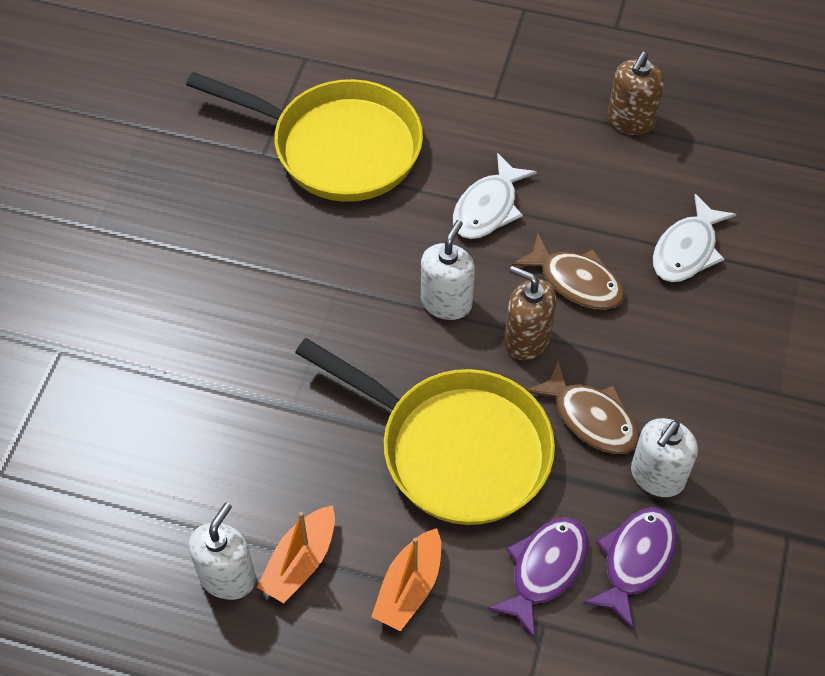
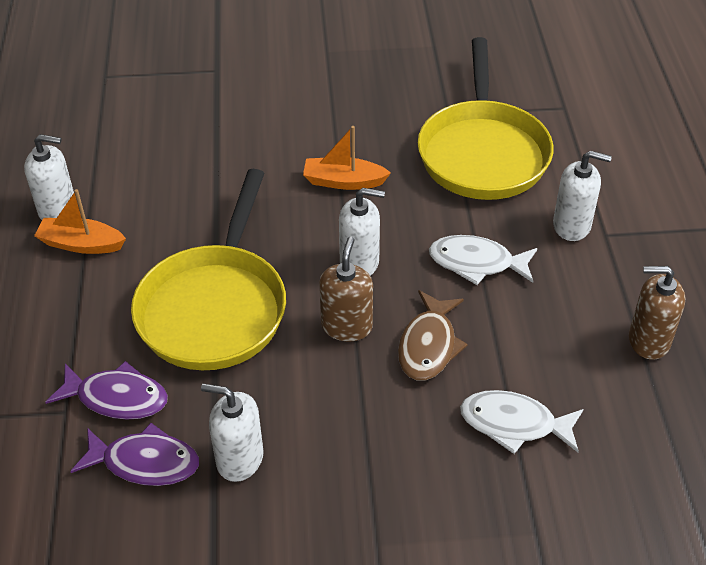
camera: 70 degrees right, 10 degrees down
(409, 587) = (76, 314): orange boat -> orange boat (343, 181)
(472, 117) = (572, 225): none -> white soap dispenser
(590, 418) = (283, 393): brown fish -> none

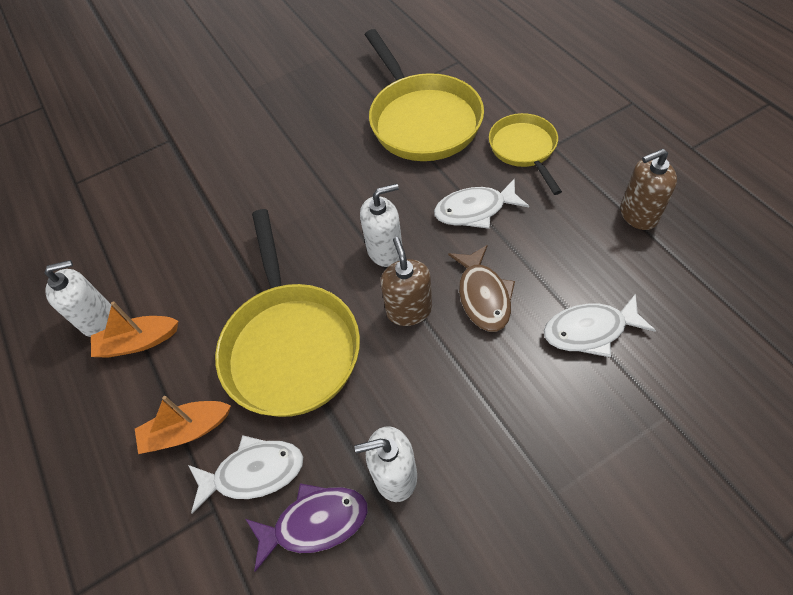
camera: 20 degrees left, 10 degrees up
(117, 398) = (253, 472): purple fish -> white fish
(343, 181) = (330, 188): orange boat -> orange boat (187, 431)
(572, 225) = (524, 149): white soap dispenser -> yellow pan

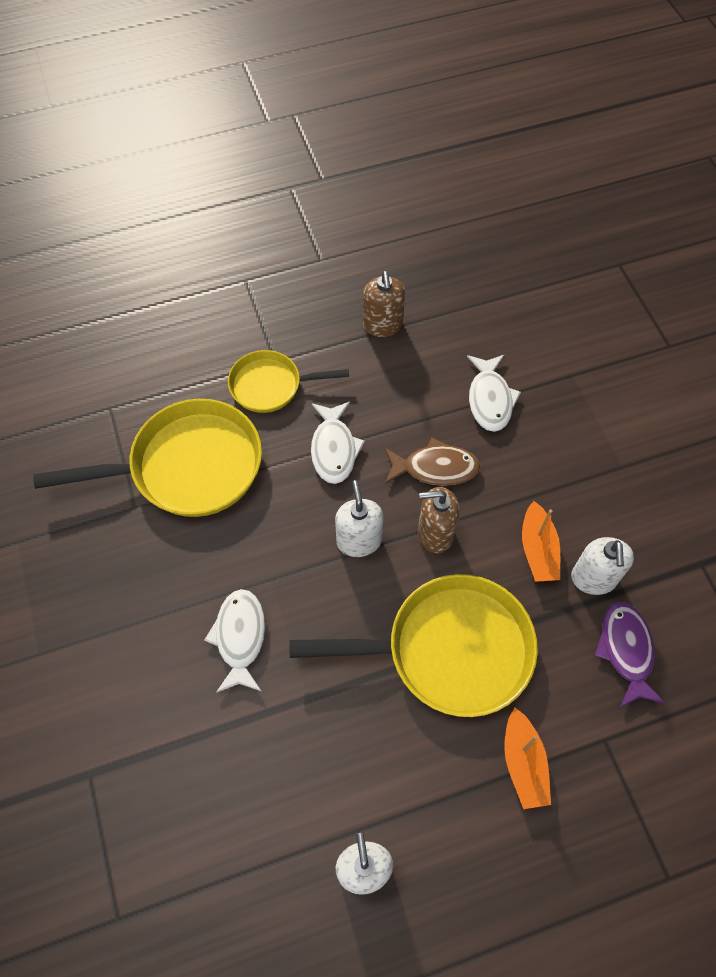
camera: 85 degrees left, 5 degrees up
(138, 342) = (407, 817): orange boat -> orange boat (538, 550)
(253, 472) = (575, 700): white fish -> white fish (240, 637)

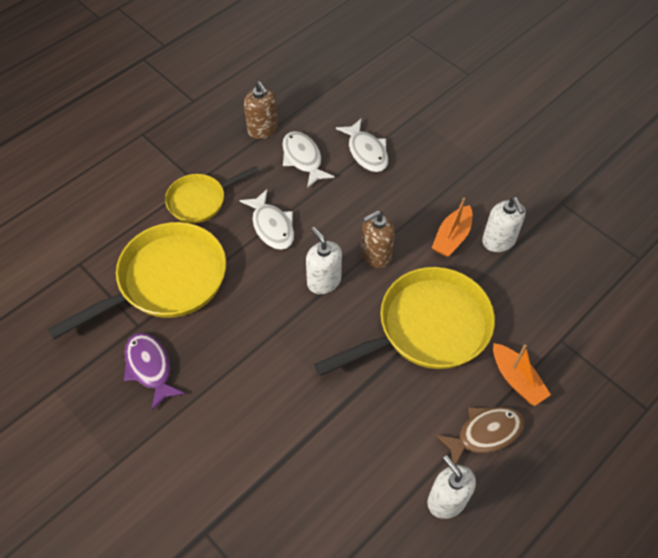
camera: 25 degrees left, 5 degrees down
(240, 637) = (271, 383): white fish -> white fish (303, 159)
(435, 468) = (352, 211): brown fish -> brown fish (484, 433)
(538, 550) = (452, 237): orange boat -> orange boat turned 60 degrees clockwise
(626, 650) = (544, 278): purple fish -> purple fish (150, 368)

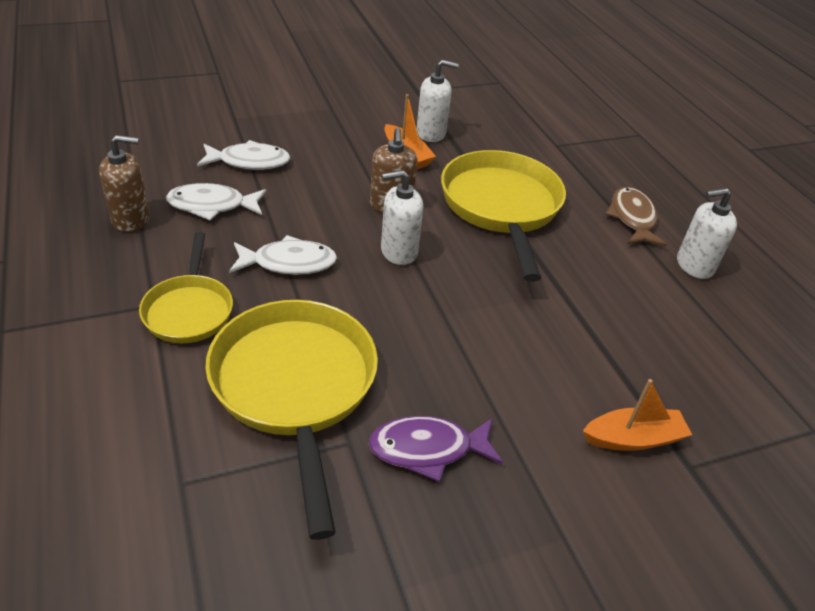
camera: 70 degrees left, 15 degrees down
(516, 379) = (584, 181): orange boat -> orange boat (633, 438)

